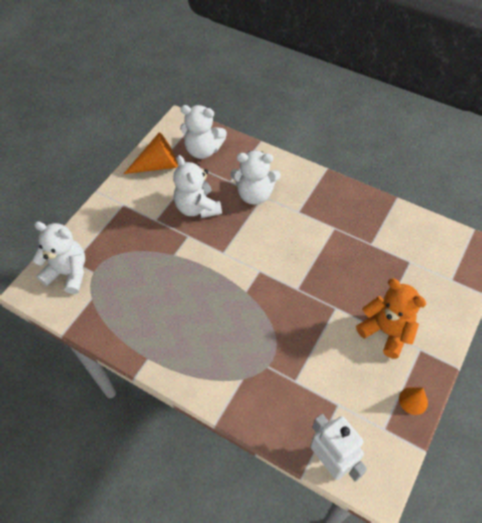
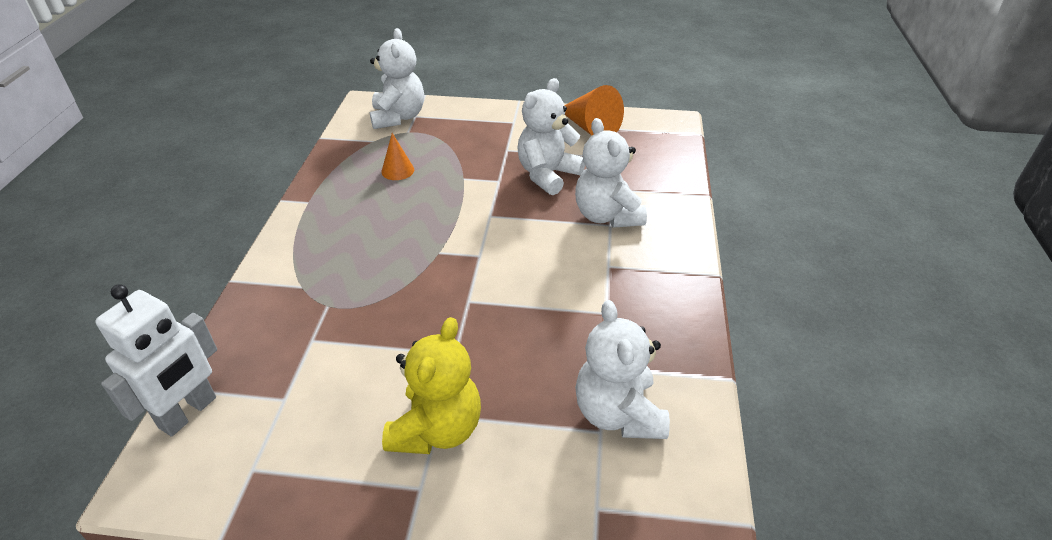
camera: 65 degrees right, 15 degrees down
(203, 150) = (645, 152): white teddy bear -> white teddy bear (618, 413)
(386, 331) = (437, 429): orange teddy bear -> yellow teddy bear
(413, 400) = (313, 500): orange cone -> orange cone (397, 170)

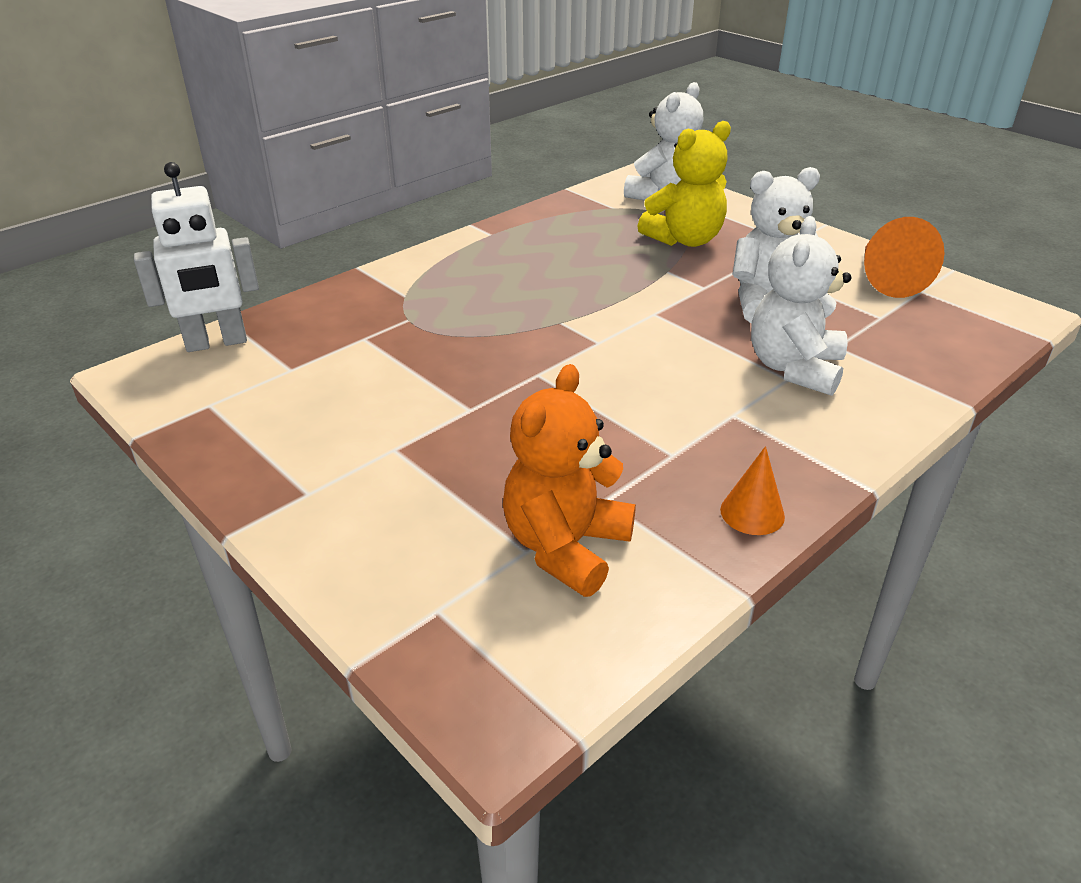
camera: 40 degrees right, 5 degrees down
(397, 170) = (606, 240): orange cone -> orange cone (752, 513)
(437, 429) = (377, 458): yellow teddy bear -> yellow teddy bear (685, 240)
(618, 413) = (565, 547): white teddy bear -> orange teddy bear

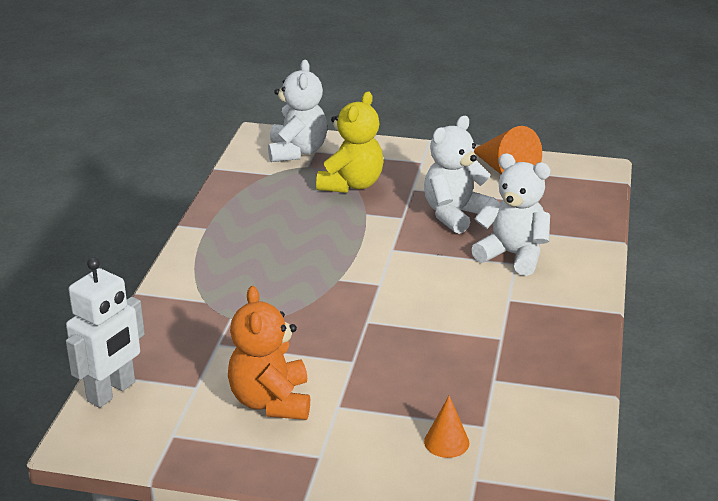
camera: 35 degrees left, 5 degrees down
(565, 547) = (503, 414): orange teddy bear -> orange teddy bear (271, 401)
(752, 513) = (575, 352): orange cone -> orange cone (446, 442)
(794, 368) = (513, 255): white teddy bear -> white teddy bear turned 135 degrees clockwise

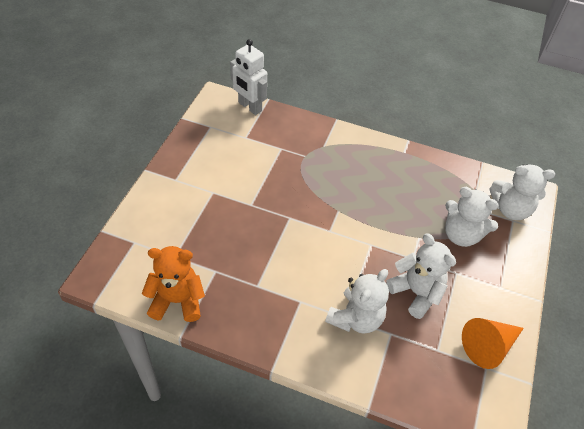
camera: 95 degrees right, 20 degrees up
(271, 401) = (224, 165): orange teddy bear -> orange teddy bear (177, 300)
(351, 184) = (461, 235): yellow teddy bear -> white teddy bear
(446, 442) = (167, 235): orange cone -> none

